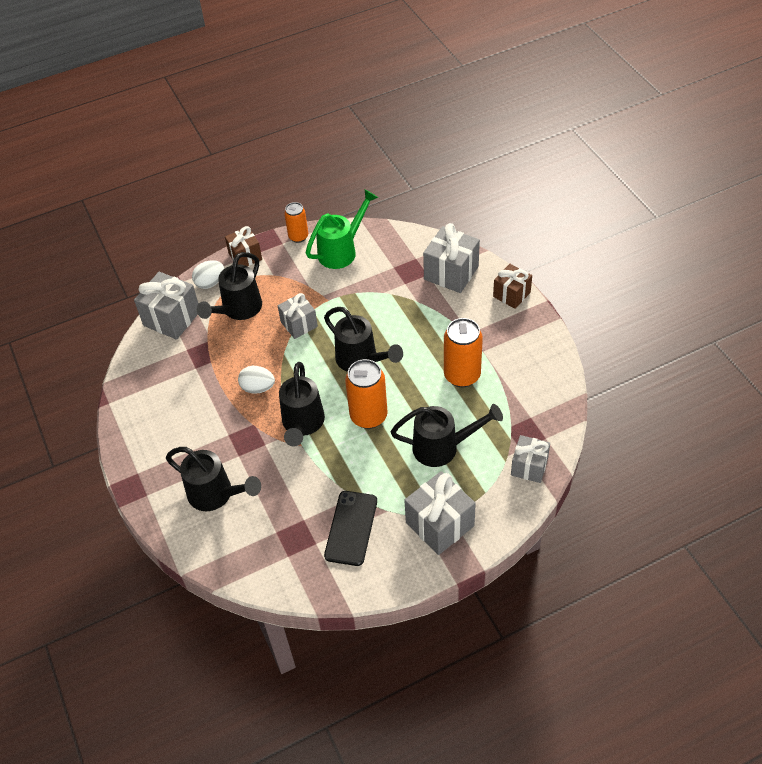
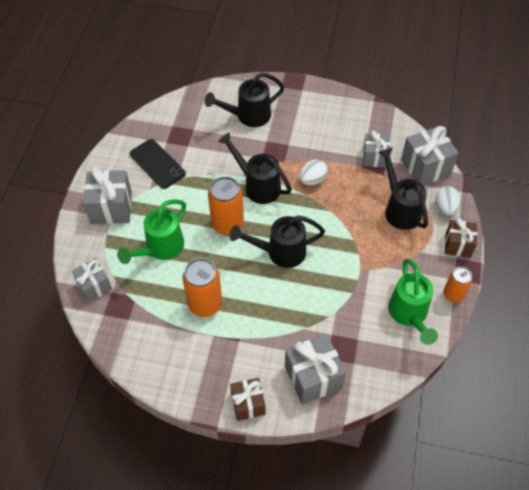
camera: 125 degrees right, 5 degrees up
(299, 324) = (351, 236): grey gift -> grey gift (375, 157)
(442, 447) = (160, 248): black watering can -> green watering can

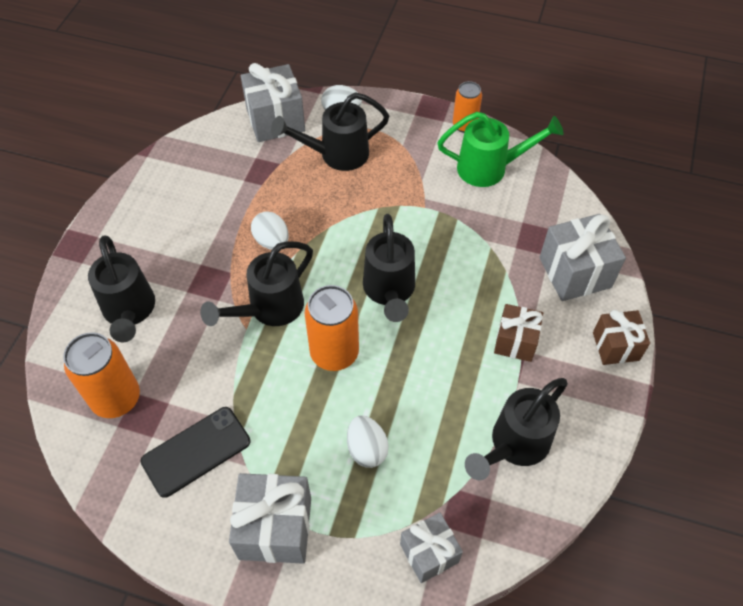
camera: 85 degrees left, 0 degrees up
(160, 248) = (367, 449): green watering can -> white egg
(165, 333) = (514, 445): none -> black watering can
(205, 304) = (468, 390): orange can -> orange can (116, 399)
(375, 157) = (248, 168): grey gift -> none
(458, 245) = (397, 109): brown gift -> brown gift (515, 341)

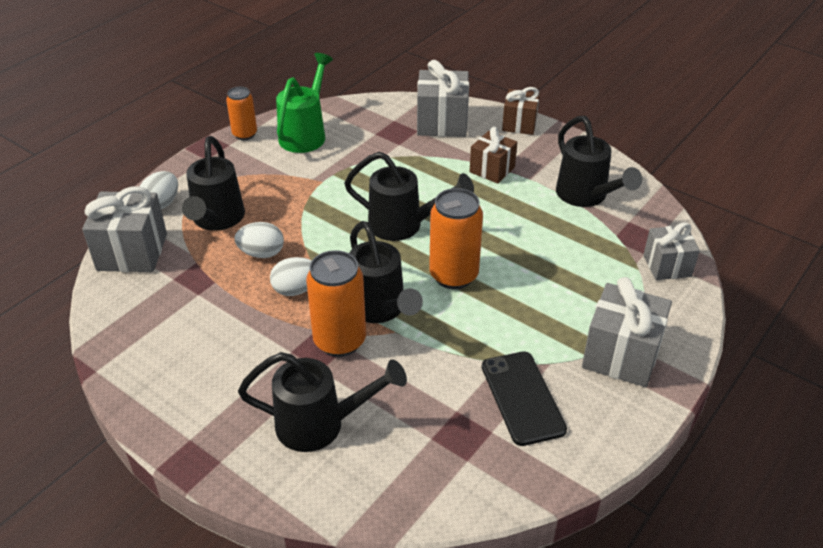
camera: 70 degrees left, 15 degrees down
(116, 399) = (432, 455): orange can -> orange can (339, 341)
(367, 449) = (561, 278): white egg -> white egg (261, 253)

